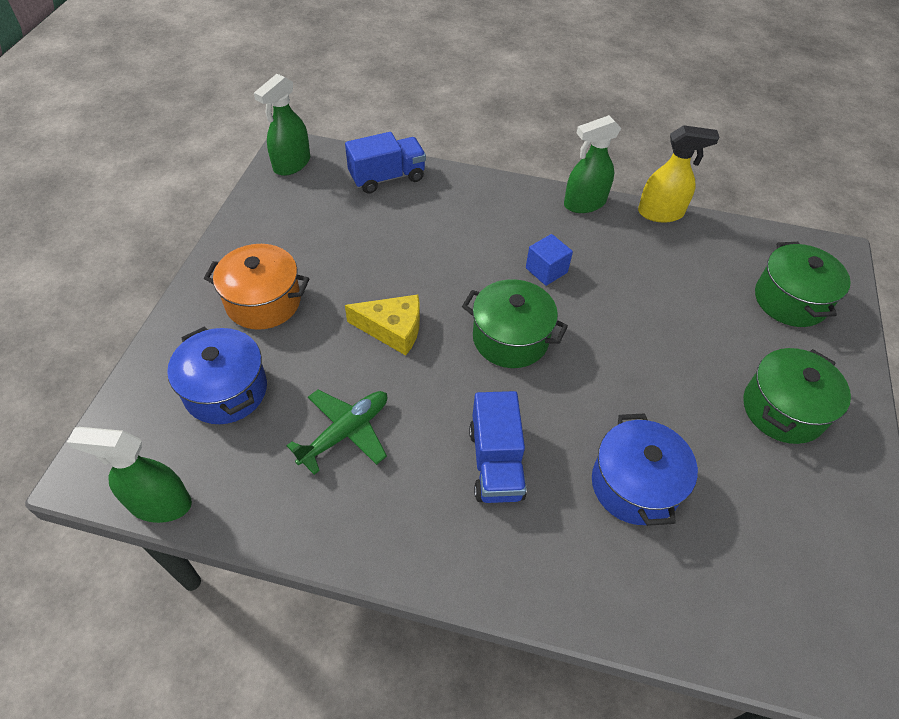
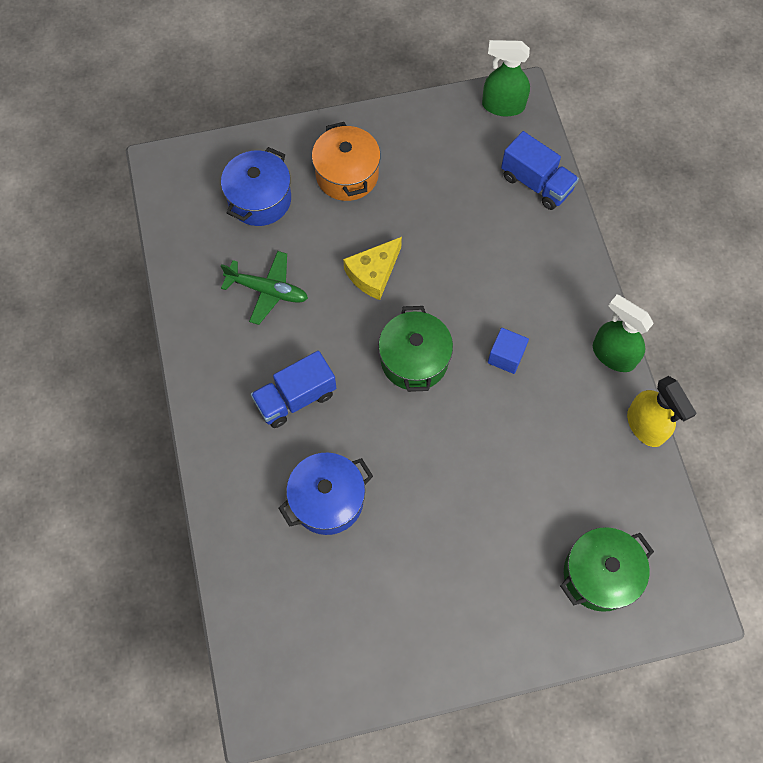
camera: 65 degrees right, 15 degrees up
(159, 503) = (162, 215): green spray bottle -> none
(393, 329) = (373, 273): yellow cheese -> yellow cheese turned 60 degrees clockwise
(783, 409) = (462, 594): green pot -> none

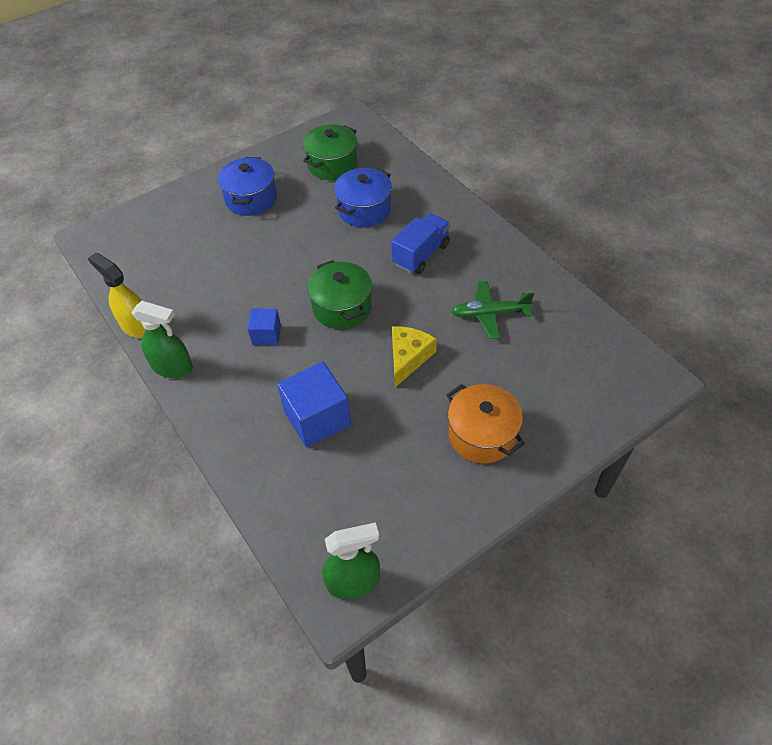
camera: 160 degrees right, 15 degrees down
(259, 199) = (548, 382): blue pot -> blue pot (251, 199)
(485, 244) = (317, 418): none -> blue cube
(536, 183) = (285, 499): blue truck -> none
(599, 574) = (159, 231): green pot -> green pot (332, 165)

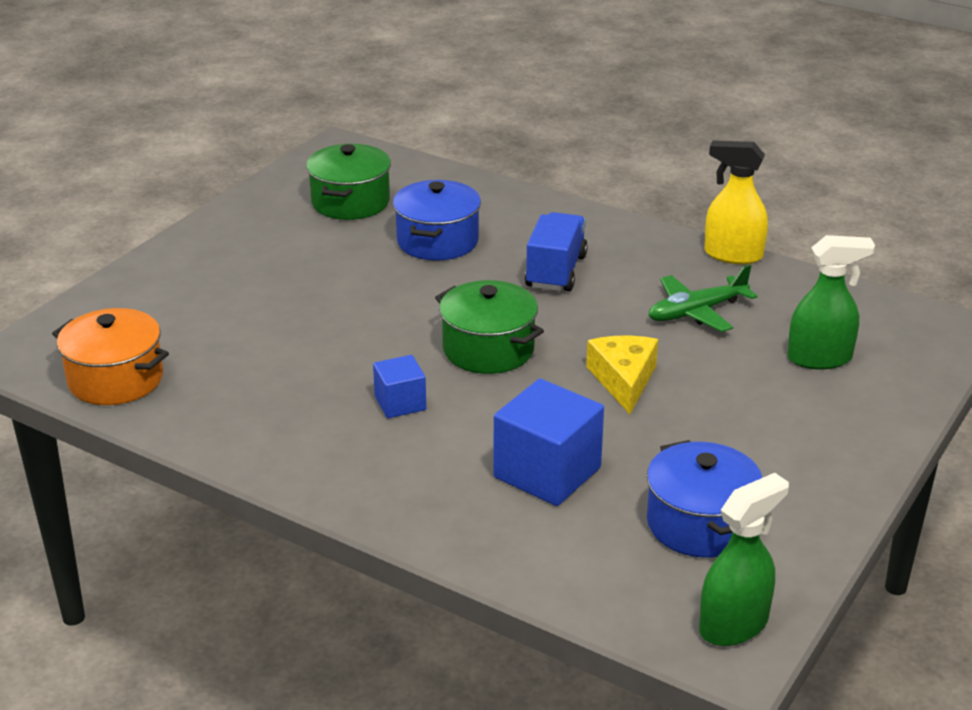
camera: 25 degrees left, 20 degrees down
(136, 326) = (184, 439): yellow spray bottle -> yellow spray bottle (732, 255)
(173, 367) = (282, 471): green spray bottle -> green spray bottle (820, 358)
(251, 199) = (254, 261): blue pot -> blue pot (700, 524)
(482, 435) = (783, 433): orange pot -> orange pot (116, 379)

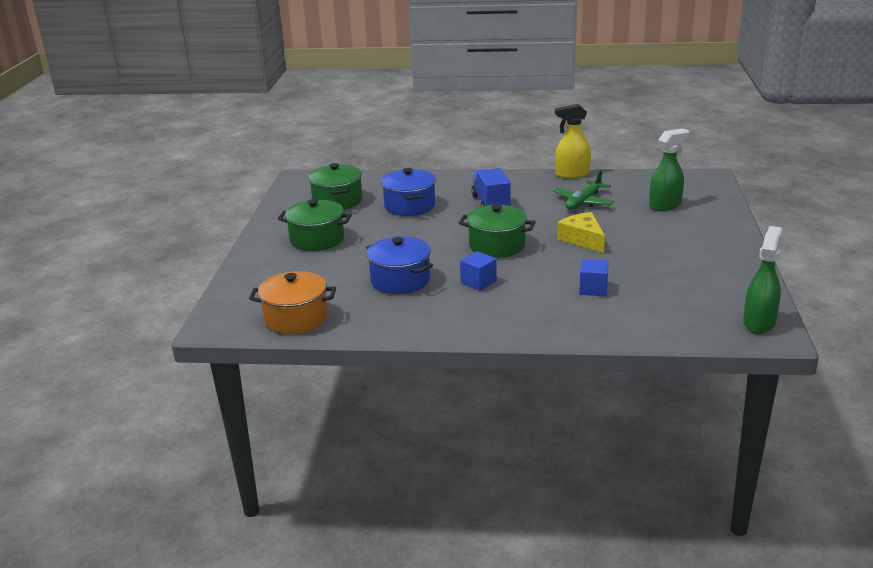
camera: 25 degrees left, 5 degrees down
(262, 260) = (317, 239): none -> green pot
(547, 472) = (593, 289): blue cube -> blue cube, size x0.56
(700, 524) = (693, 287): blue pot -> blue pot (400, 280)

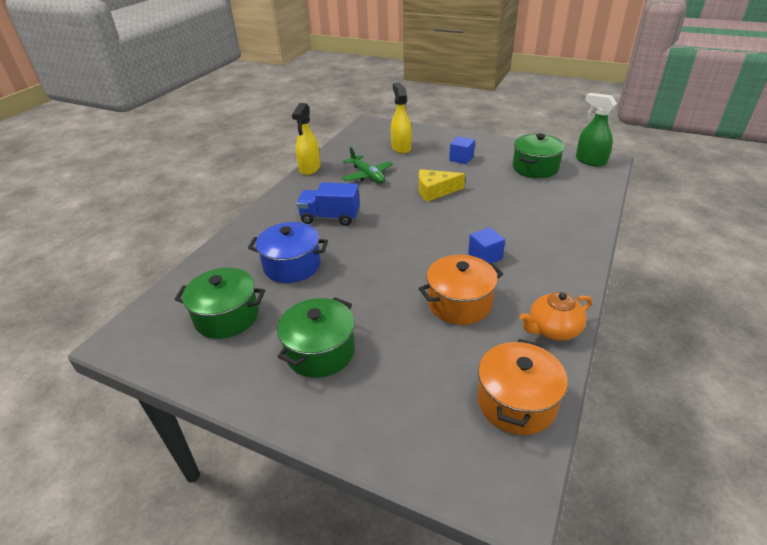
camera: 70 degrees left, 10 degrees up
(387, 326) = (553, 329): none -> orange teapot
(400, 280) = (459, 303): blue pot -> orange pot
(497, 246) = (419, 232): green pot -> green pot (535, 168)
(593, 289) = (521, 205): blue cube -> blue cube (461, 159)
(665, 205) = (401, 147): green spray bottle -> yellow spray bottle

